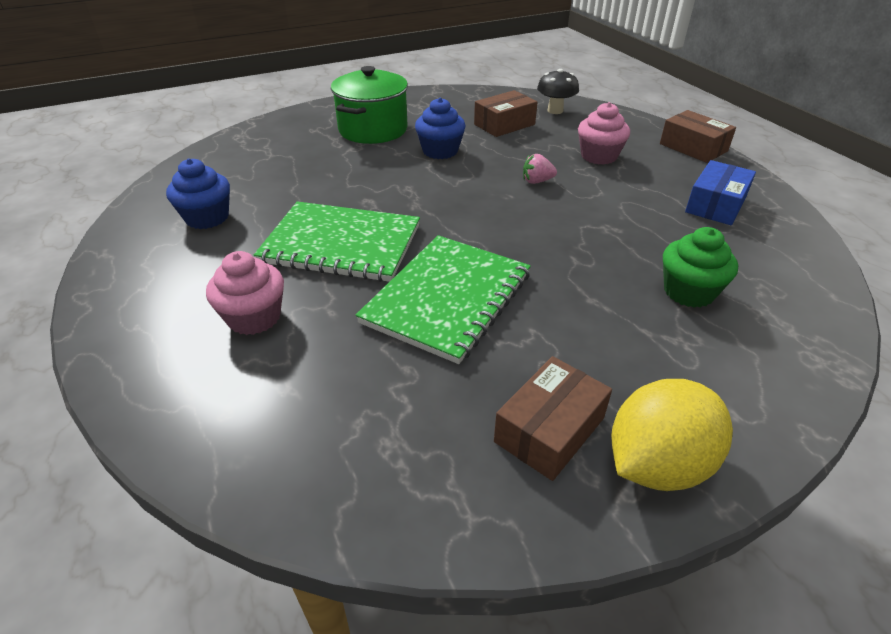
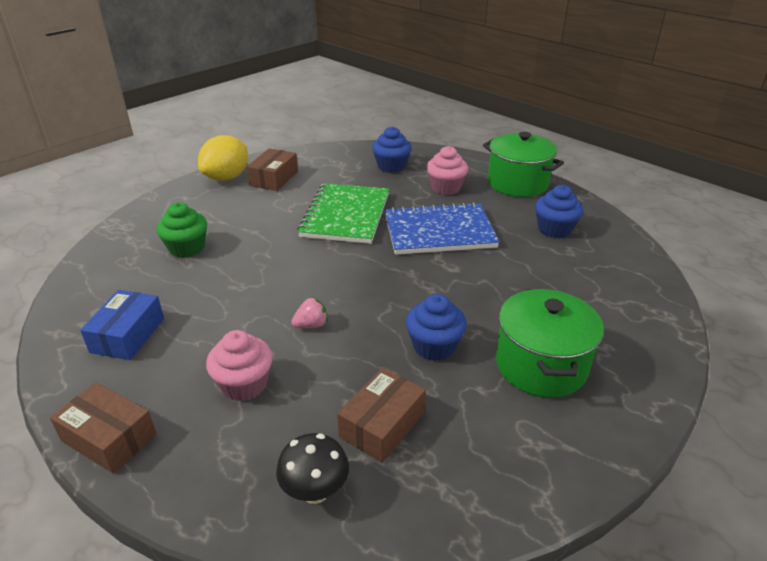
camera: 160 degrees right, 5 degrees down
(138, 299) = (517, 183): none -> green pot
(293, 403) = (391, 166): none -> blue cupcake
(341, 244) = (439, 231): green notebook -> blue notebook

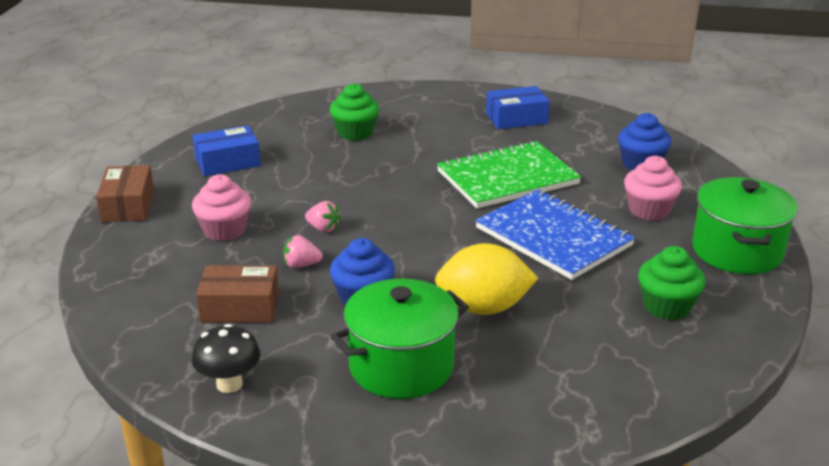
camera: 55 degrees right, 5 degrees down
(227, 177) = (483, 98): yellow lemon -> yellow lemon (484, 308)
(274, 178) = (516, 118): brown box -> blue box
(315, 491) = (148, 304): black mushroom -> black mushroom (229, 384)
(353, 360) = (301, 265): none -> pink strawberry
(554, 229) = (667, 307): blue cupcake -> green cupcake

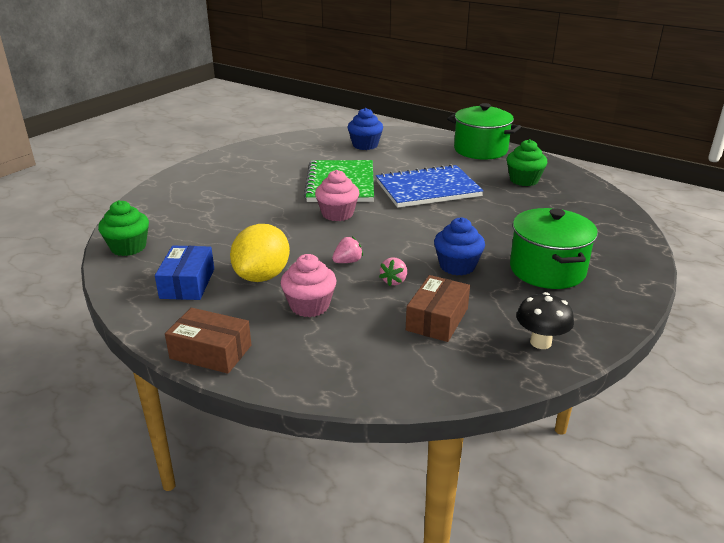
camera: 65 degrees left, 0 degrees up
(355, 133) = (207, 218): green cupcake -> green cupcake (128, 247)
(484, 308) = (495, 228): yellow lemon -> yellow lemon (262, 276)
(516, 118) = (261, 161): blue box -> none
(649, 210) = (420, 157): pink cupcake -> pink cupcake (337, 214)

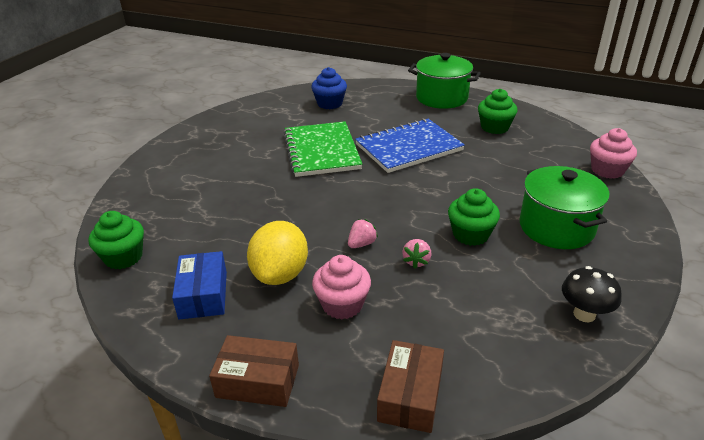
camera: 10 degrees left, 5 degrees up
(337, 214) = (331, 187): pink cupcake -> pink cupcake (607, 170)
(437, 319) = (475, 302): brown box -> brown box (410, 395)
(457, 266) = (470, 234): blue cupcake -> green cupcake

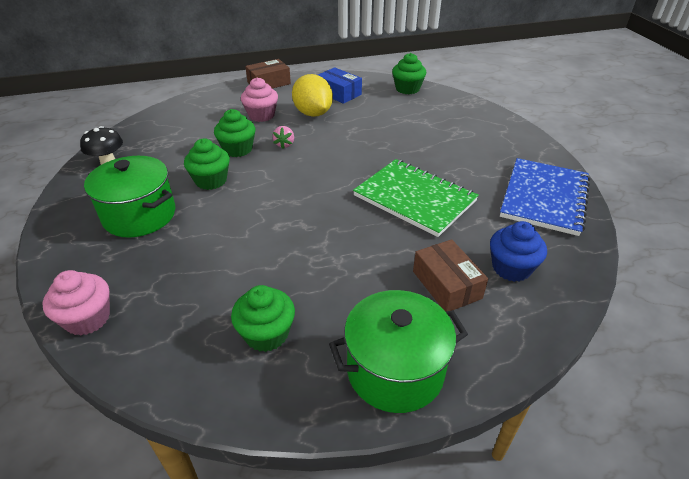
camera: 140 degrees right, 5 degrees up
(409, 147) = (340, 243): blue notebook -> blue notebook (544, 197)
(410, 395) = (195, 101): brown box -> brown box (446, 284)
(416, 261) = (237, 149): pink strawberry -> green cupcake

